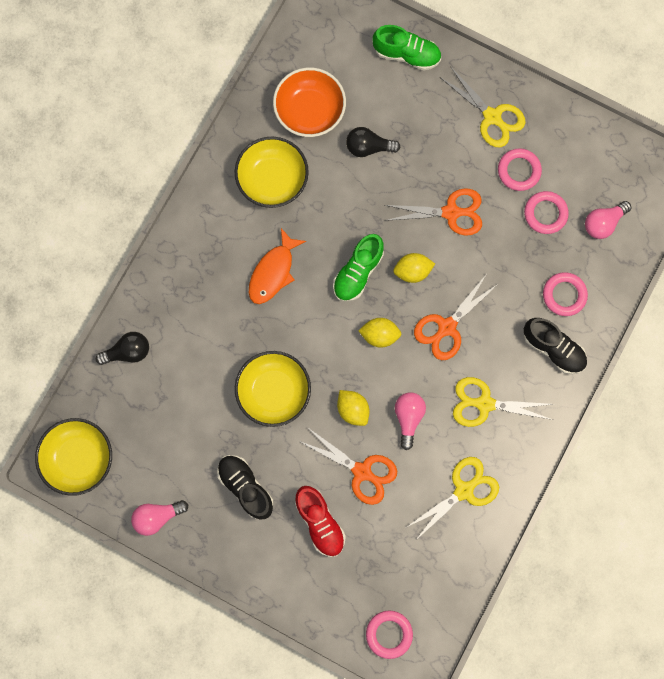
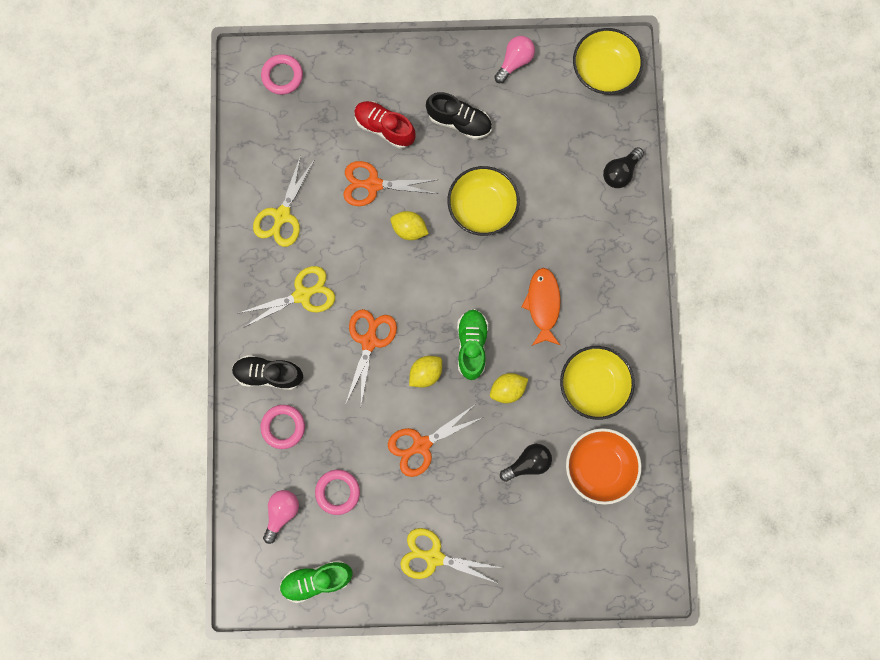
camera: 150 degrees right, 0 degrees up
(379, 335) = (422, 302): yellow lemon -> yellow lemon (507, 389)
(406, 54) = (545, 573): green shoe -> green shoe (317, 580)
(408, 417) = (359, 248): pink light bulb -> none
(519, 171) = (382, 518): pink ring -> none

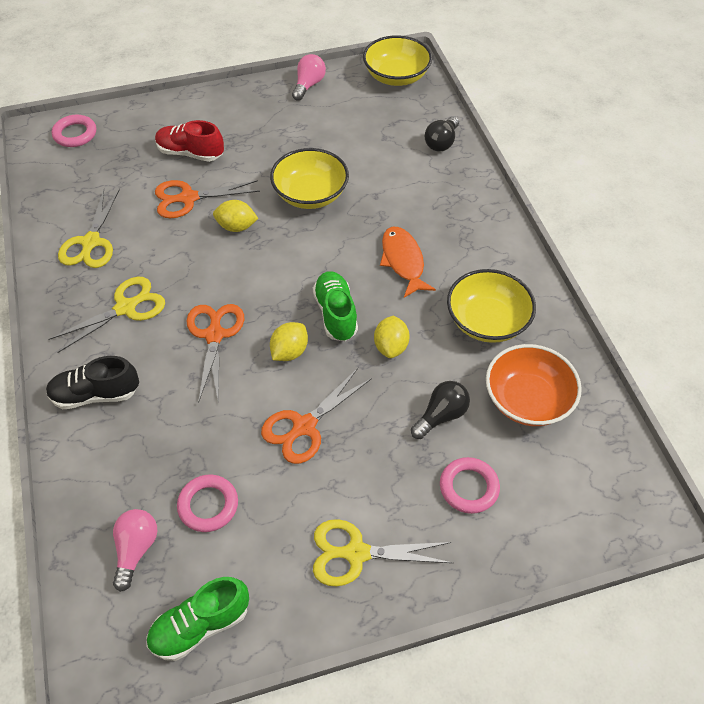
camera: 15 degrees left, 25 degrees down
(283, 427) = (122, 447): pink ring -> pink ring (469, 487)
(459, 122) = (267, 135): black shoe -> none
(507, 389) = (391, 346): yellow lemon -> yellow lemon turned 45 degrees counterclockwise

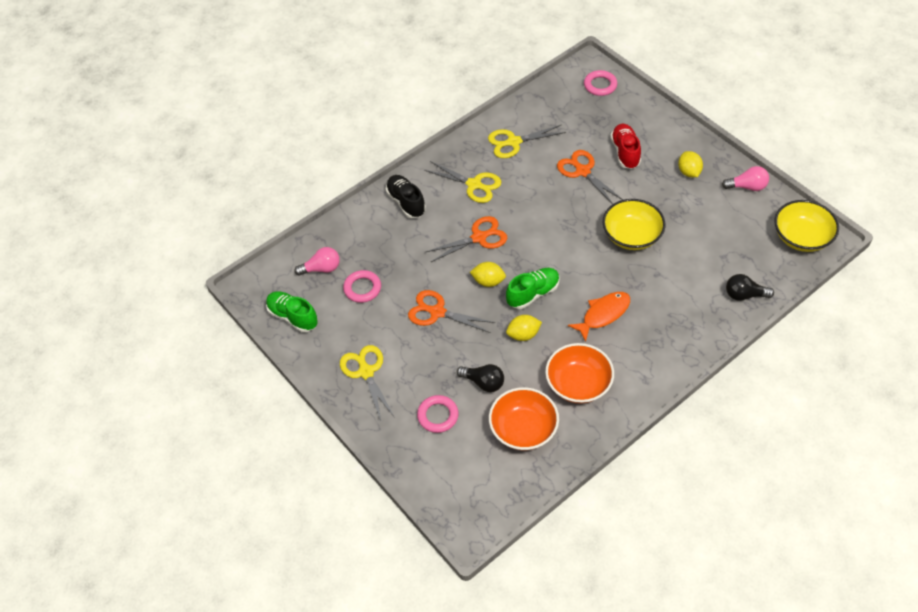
camera: 70 degrees right, 0 degrees up
(236, 227) = (574, 208): yellow lemon -> yellow lemon (689, 172)
(487, 321) = (578, 384): yellow bowl -> orange bowl

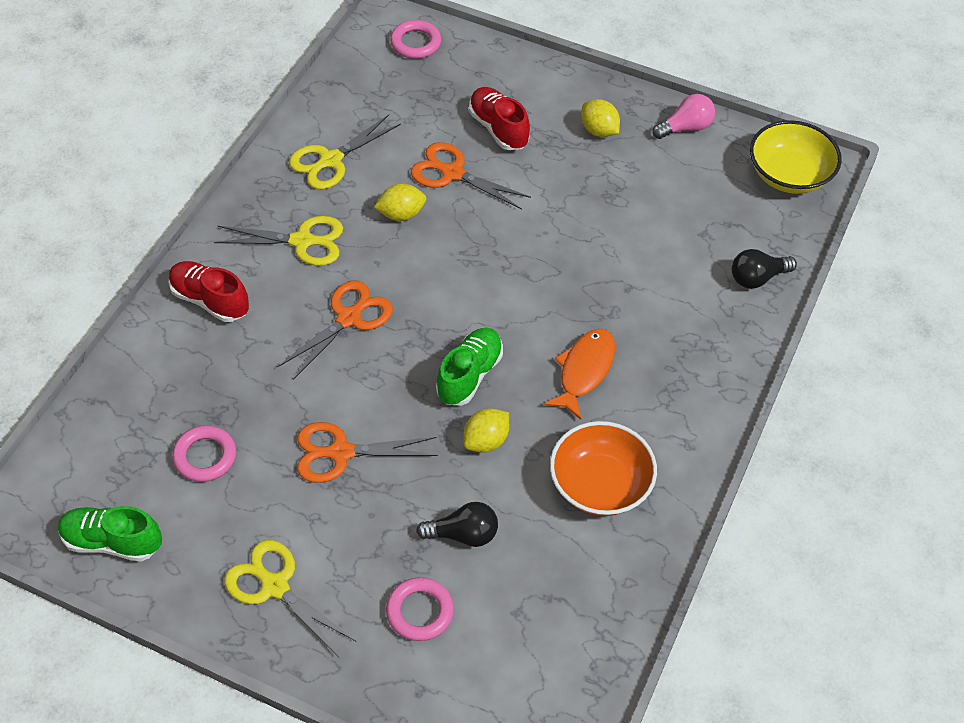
camera: 30 degrees left, 0 degrees up
(321, 268) = (123, 448): pink light bulb -> none
(406, 202) = (210, 300): black shoe -> red shoe
(488, 281) = (395, 379): yellow lemon -> yellow lemon (401, 214)
(523, 429) = (556, 582): orange bowl -> none
(631, 236) = (566, 244): yellow bowl -> none

